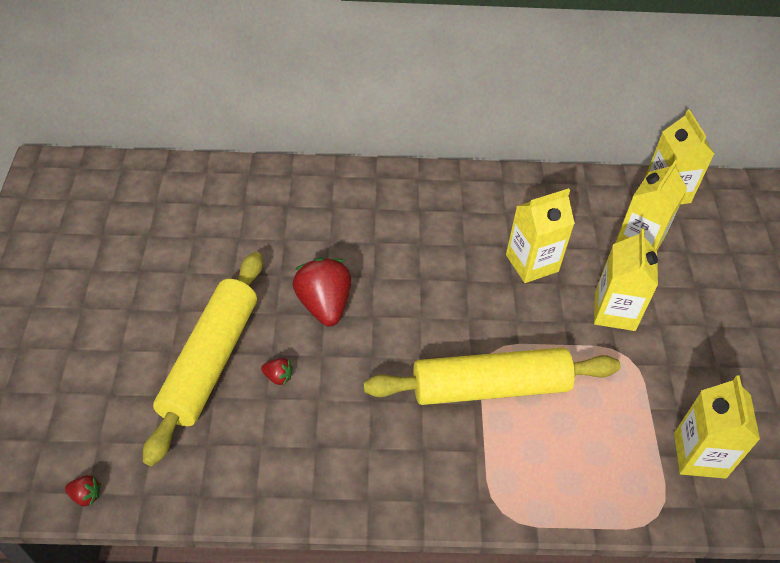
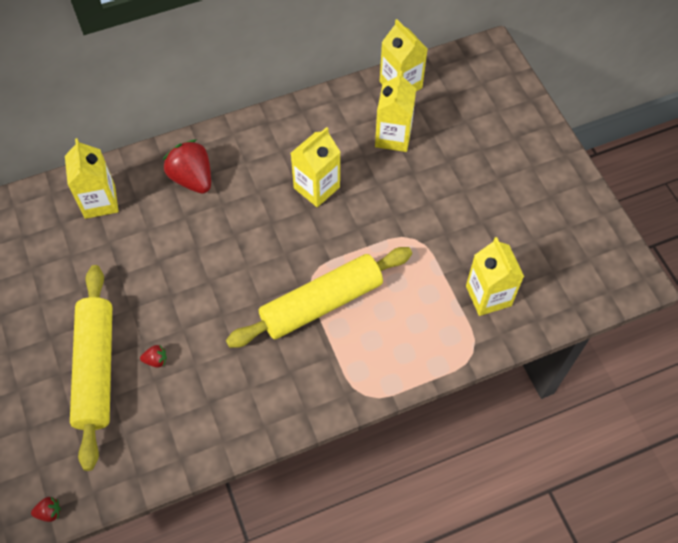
camera: 20 degrees left, 10 degrees up
(324, 304) = (166, 286): red strawberry -> red strawberry (192, 178)
(614, 311) = (393, 205): yellow carton -> yellow carton (100, 201)

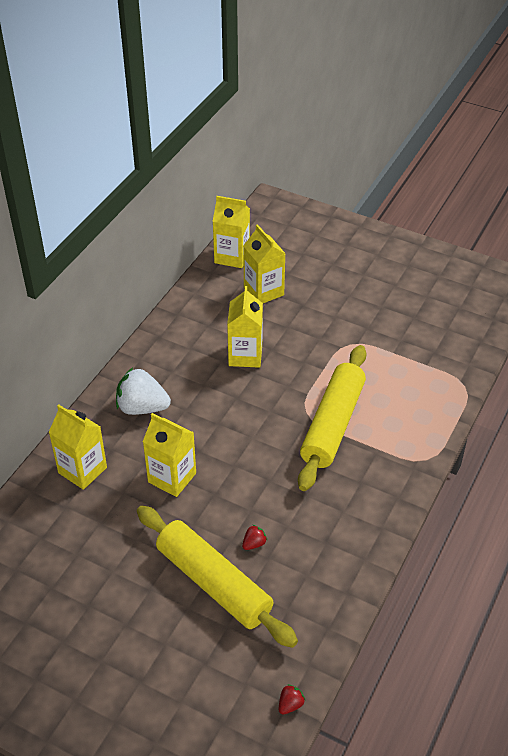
camera: 40 degrees left, 15 degrees down
(192, 178) = (142, 407): red strawberry -> white strawberry
(488, 296) = (436, 347): yellow carton -> yellow carton (172, 477)

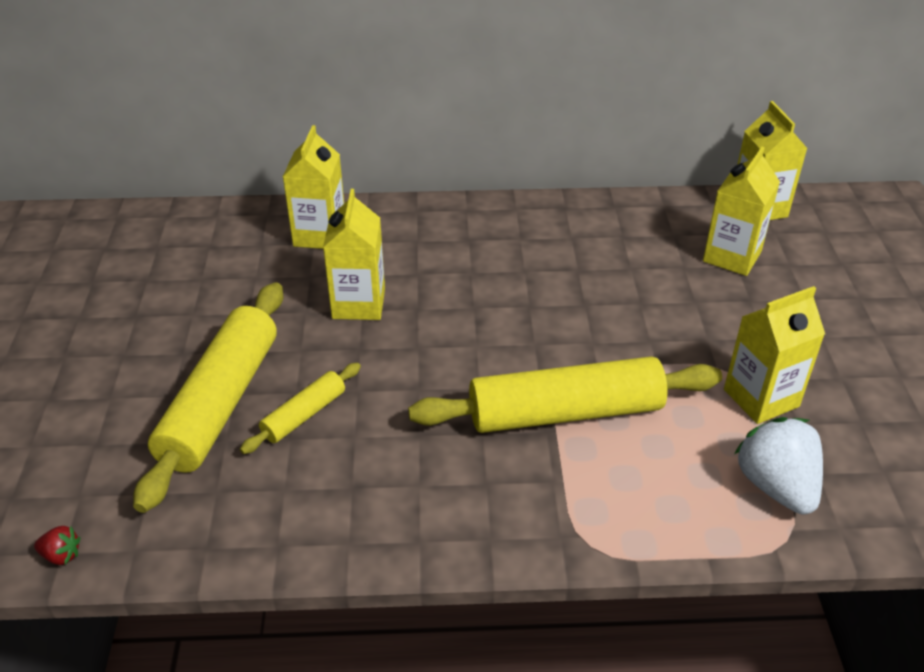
camera: 60 degrees right, 5 degrees down
(142, 407) = (445, 239): white strawberry -> white strawberry (776, 486)
(245, 355) = (606, 284): yellow carton -> yellow carton (761, 398)
(254, 543) = (304, 415): red strawberry -> yellow rolling pin

